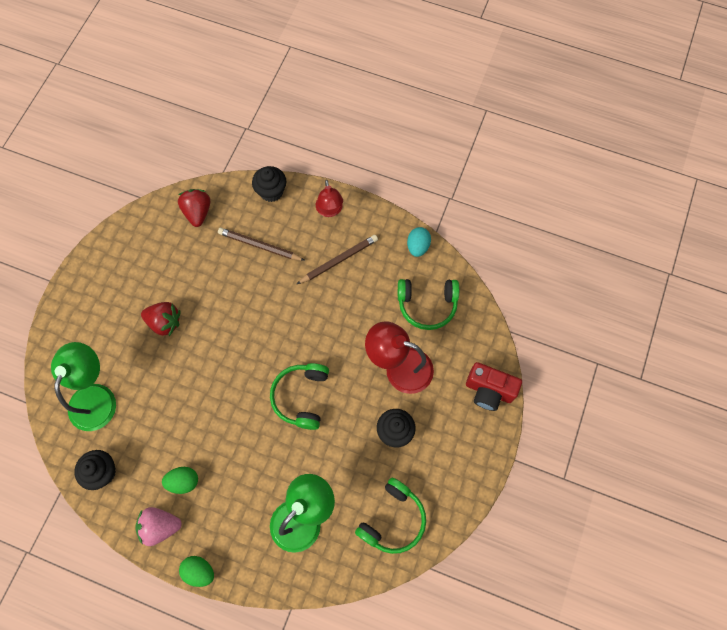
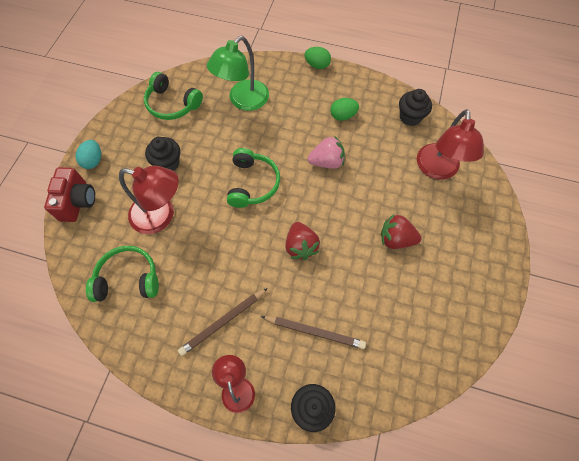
camera: 175 degrees right, 5 degrees down
(96, 396) = (438, 170): green lamp -> red lamp
(160, 526) = (353, 87): pink strawberry -> pink strawberry (326, 162)
(198, 212) = (395, 369): red strawberry -> red strawberry (301, 246)
(393, 519) = (172, 104): green headphones -> green headphones turned 90 degrees counterclockwise
(418, 246) = (132, 347): turquoise egg -> turquoise egg (93, 160)
(489, 391) = (78, 202): red camera -> red camera turned 75 degrees clockwise

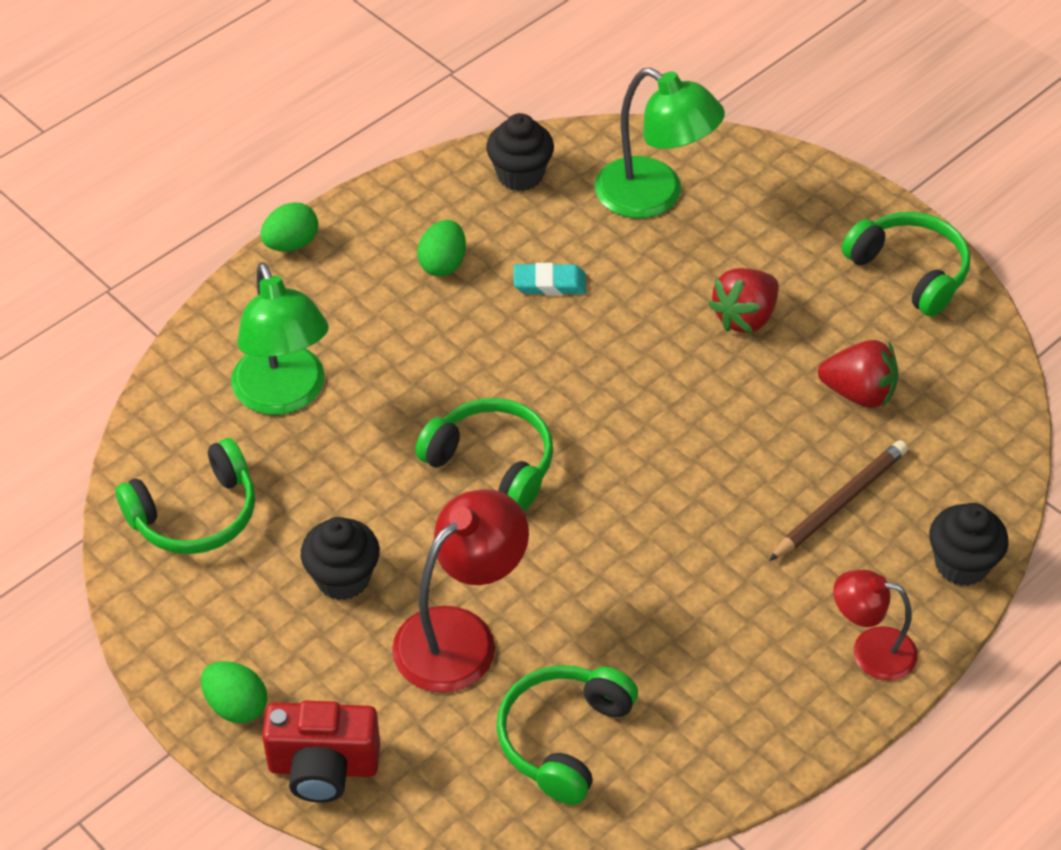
camera: 60 degrees left, 15 degrees down
(78, 202) = (323, 768): red camera -> red camera turned 150 degrees clockwise
(93, 160) = (236, 706): turquoise egg -> green egg
(223, 322) = (744, 623): brown pencil -> none
(301, 246) = (672, 450): red strawberry -> red strawberry (858, 393)
(326, 162) = (526, 335): pink strawberry -> none
(360, 156) = (549, 283): none -> turquoise eraser
(438, 170) = (654, 197): red lamp -> green lamp
(478, 297) = (909, 271): none -> green headphones

